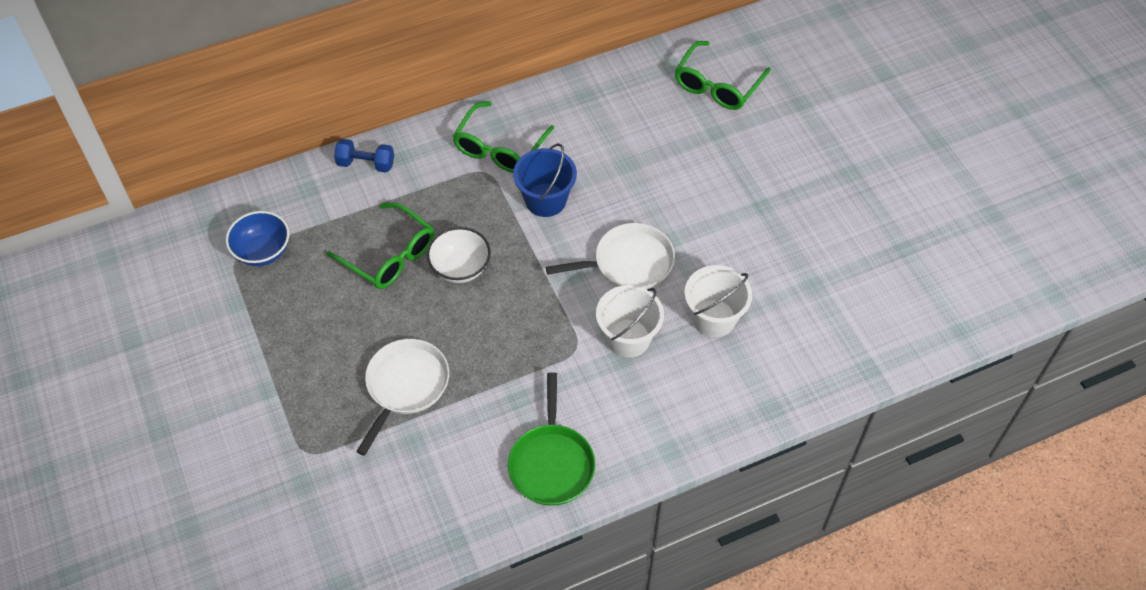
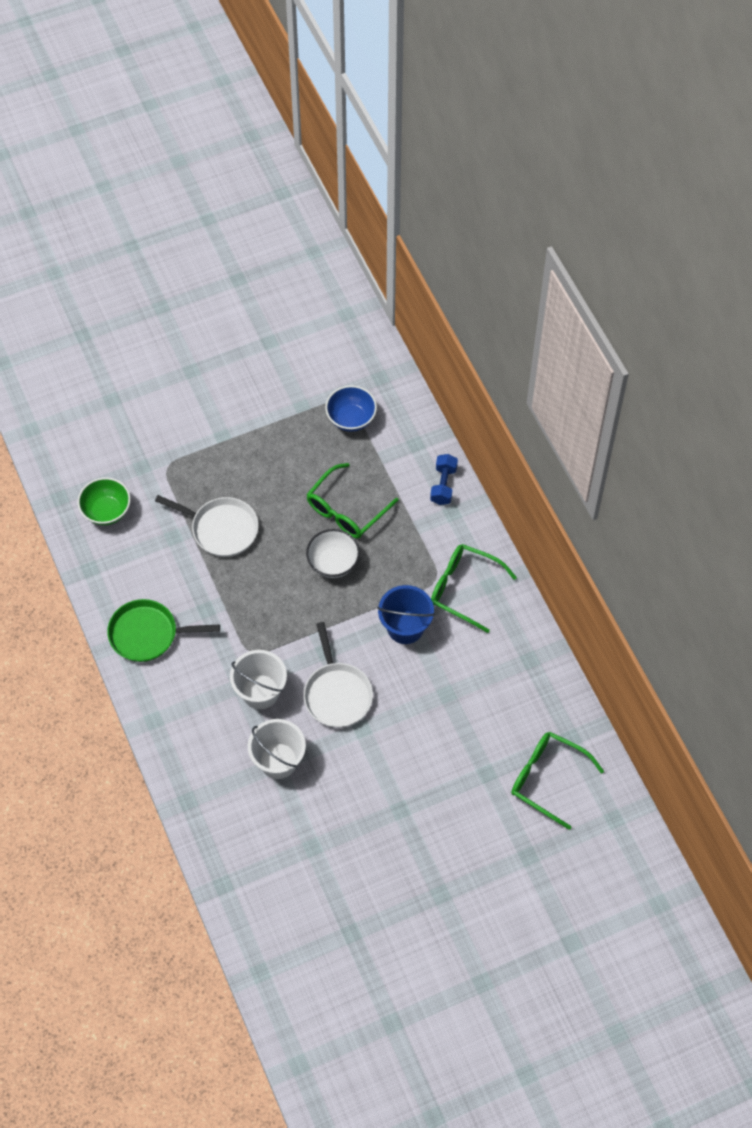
camera: 90 degrees right, 5 degrees up
(367, 523) = (106, 511): none -> green bowl

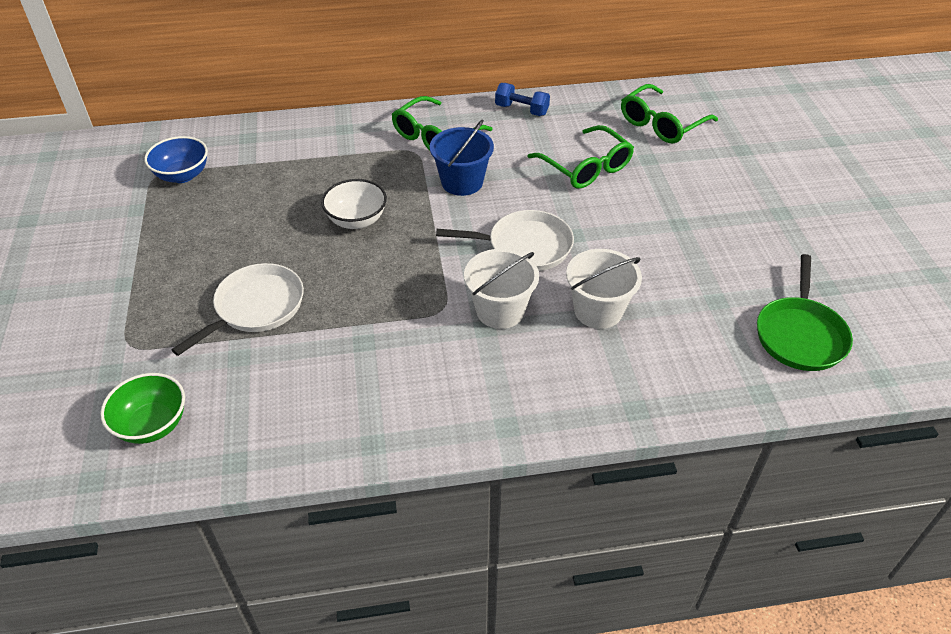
camera: 75 degrees left, 15 degrees down
(148, 634) = (372, 410): green pan -> green pan (800, 335)
(346, 510) = (295, 199): green glasses -> green glasses (586, 167)
(443, 485) = (308, 128): blue dumbbell -> blue dumbbell (521, 110)

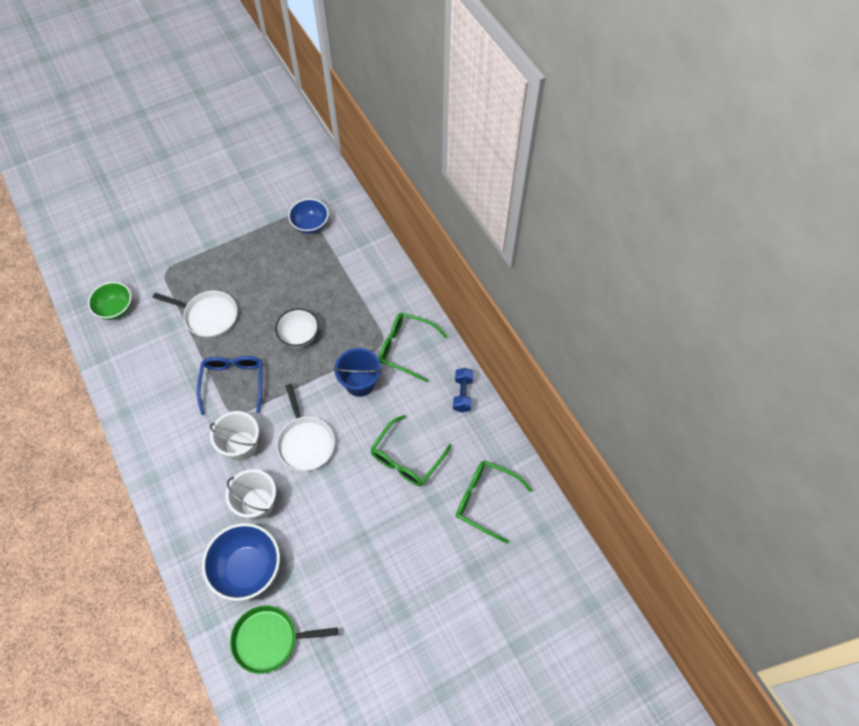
camera: 70 degrees right, 15 degrees up
(391, 300) = (233, 383): none -> blue glasses
(693, 338) = (247, 568): none -> blue bowl

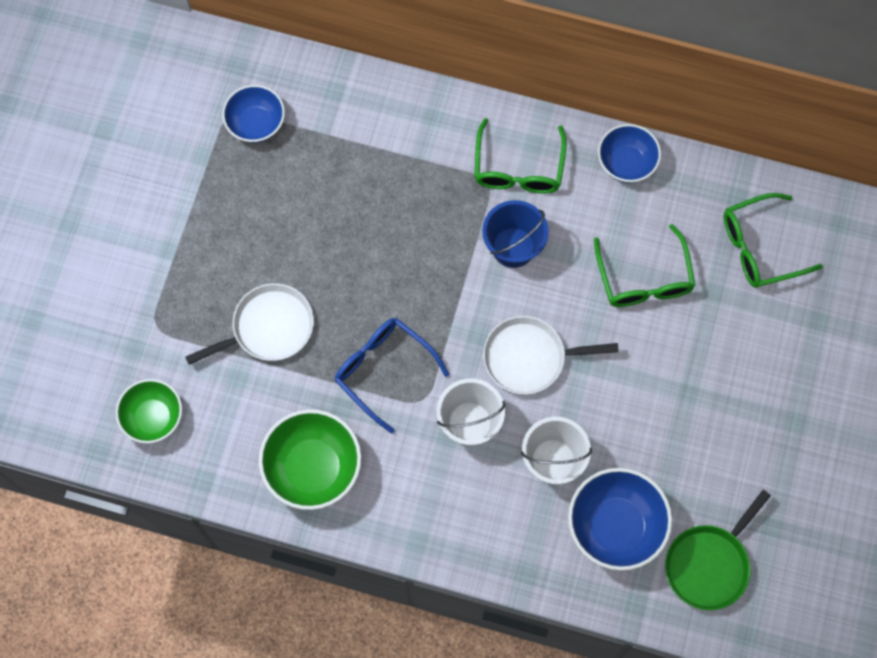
camera: 45 degrees left, 10 degrees up
(150, 396) = (313, 468): none -> green bowl
(299, 336) = (393, 257): white bowl -> none
(305, 442) = (529, 358): white pan -> white pan turned 150 degrees clockwise
(406, 348) = (518, 168): green glasses -> green glasses turned 60 degrees counterclockwise
(462, 394) = (626, 163): blue dumbbell -> blue bowl

